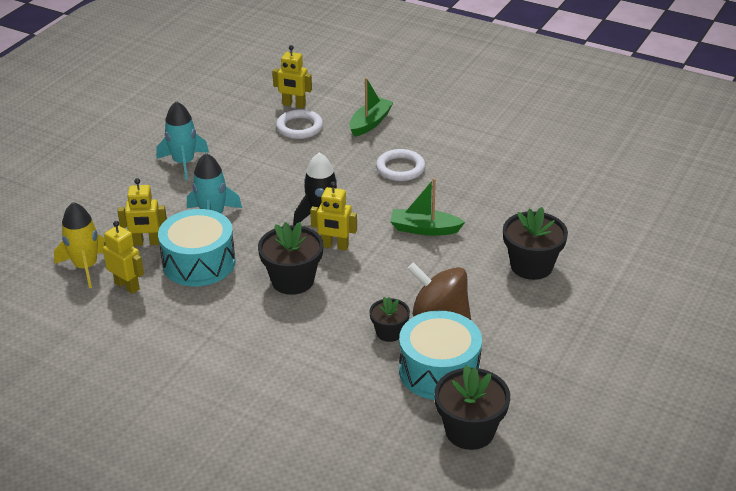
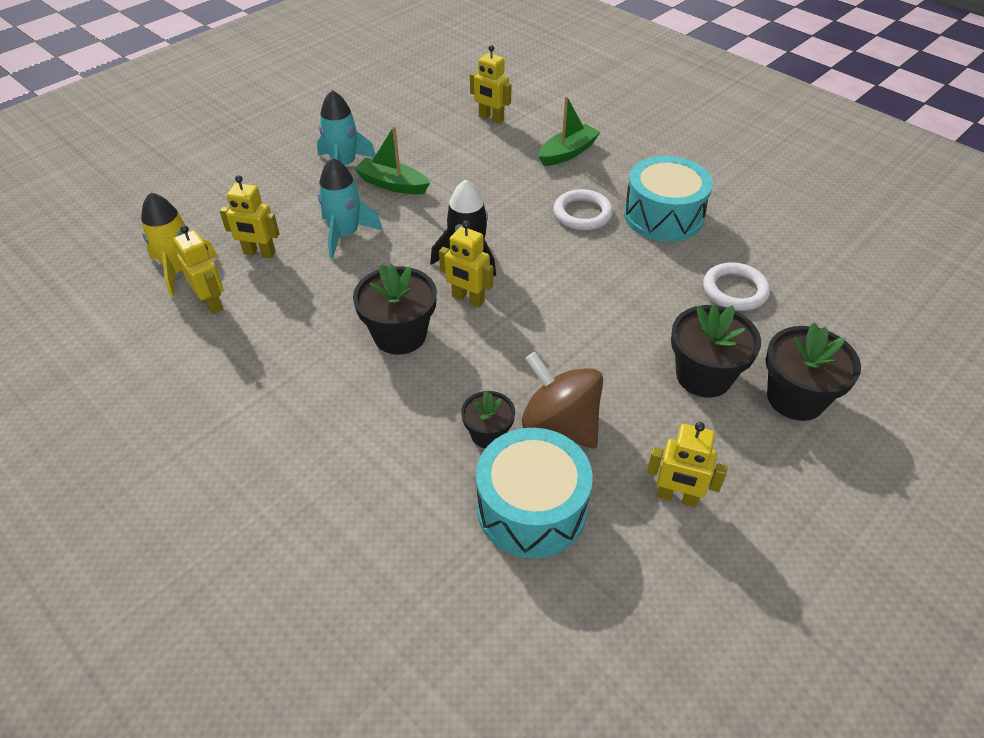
camera: 15 degrees right, 10 degrees up
(199, 262) = (304, 289): turquoise drum -> turquoise drum (663, 216)
(299, 127) = (486, 145): white ring -> white ring (735, 290)
(424, 229) = (583, 297): green boat -> green boat (392, 184)
(469, 431) = (540, 618): black flower pot -> black flower pot (795, 398)
(537, 344) = (677, 497): none -> yellow robot

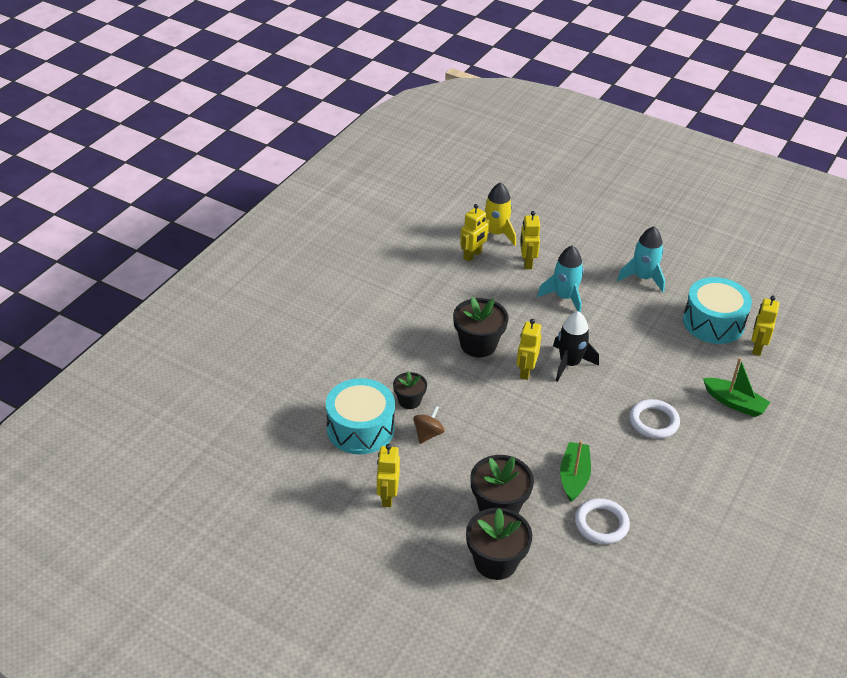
camera: 75 degrees right, 5 degrees down
(392, 184) = (634, 308): green boat -> green boat (574, 477)
(560, 425) = (428, 434): brown spinning top -> brown spinning top, size x0.55
(663, 216) = (677, 473): turquoise drum -> turquoise drum (713, 322)

